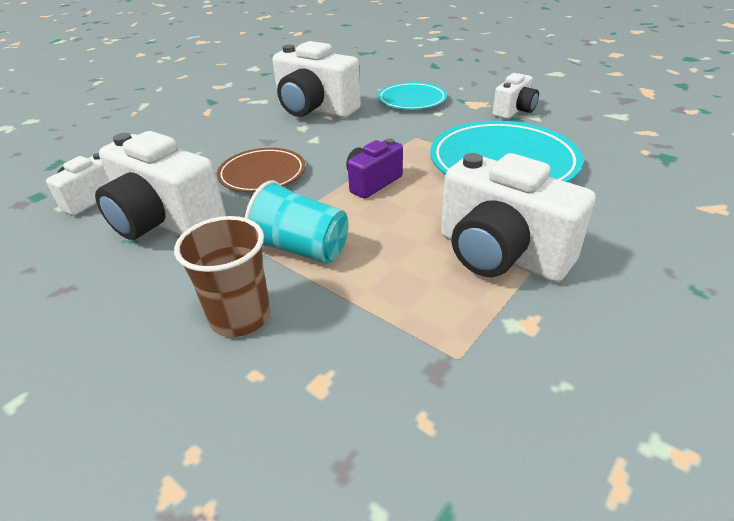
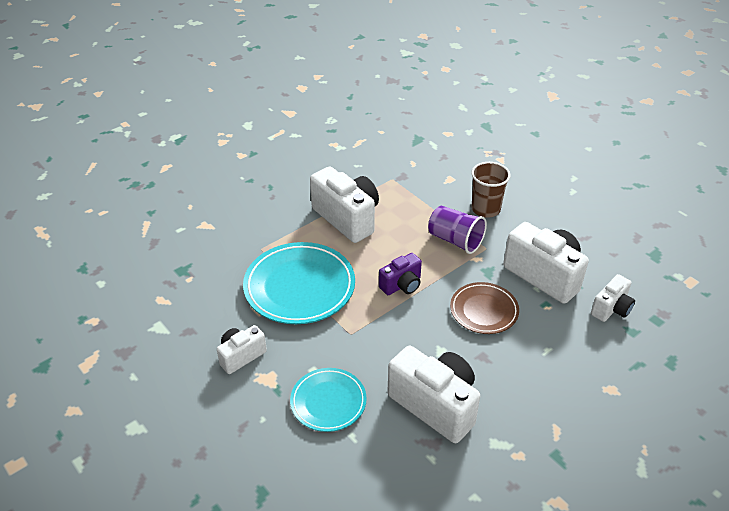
camera: 170 degrees left, 5 degrees up
(301, 249) = (455, 240): turquoise cup -> purple cup

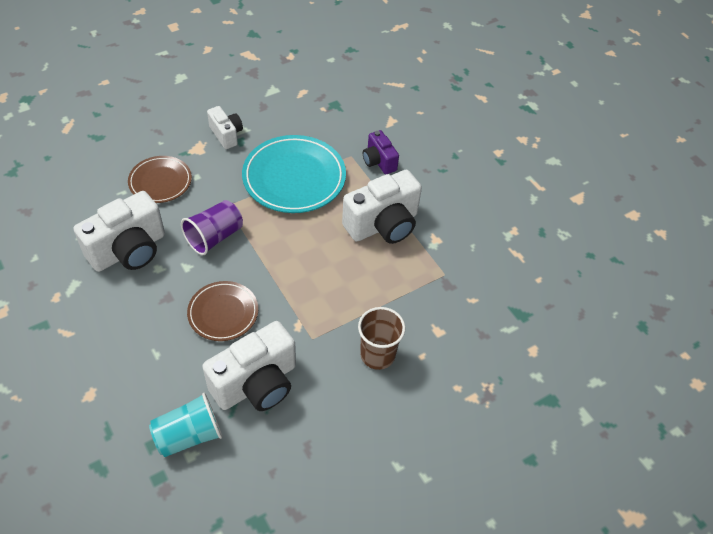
camera: 95 degrees right, 10 degrees up
(328, 402) = (160, 182): turquoise plate -> brown plate
(402, 285) = (276, 253): purple camera -> purple camera (378, 161)
(455, 240) = (330, 312): purple cup -> purple cup (214, 237)
(611, 309) = (189, 435): white camera -> turquoise cup

